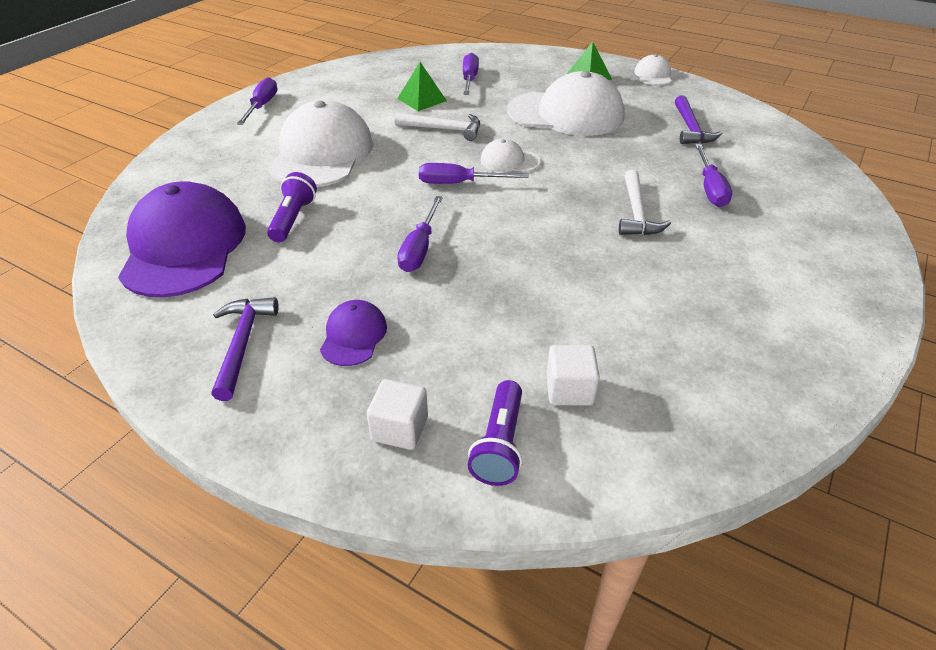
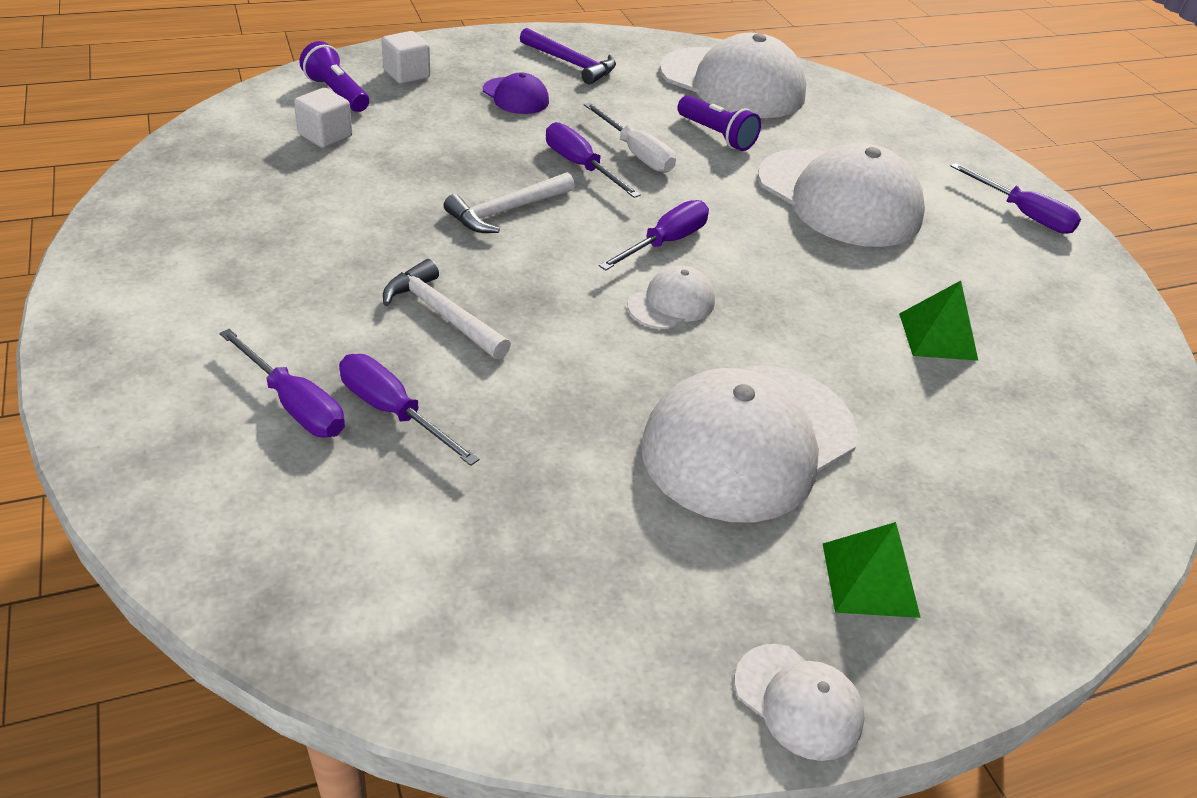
camera: 125 degrees right, 0 degrees up
(184, 247) = (732, 83): purple cap -> white cap
(368, 236) = (636, 153): none -> white screwdriver
(444, 129) = (816, 303): white hammer -> white hammer (506, 211)
(469, 79) = (983, 425): purple screwdriver -> purple screwdriver (295, 404)
(690, 128) = (543, 543): purple hammer -> none

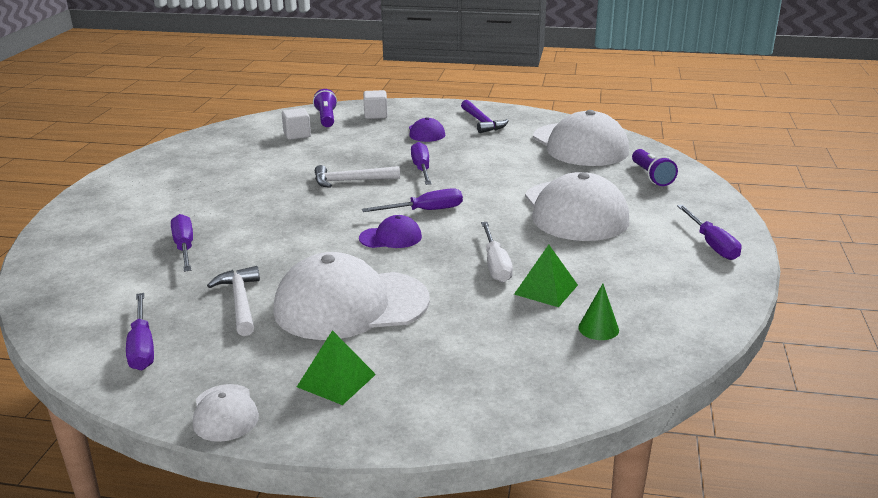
camera: 35 degrees right, 15 degrees down
(295, 404) = (145, 234): purple screwdriver -> purple screwdriver (142, 347)
(442, 314) = (259, 216): white hammer -> white hammer (240, 302)
(636, 153) = (465, 168): white screwdriver -> white screwdriver (495, 265)
(671, 303) = (391, 237): white cap -> purple cap
(716, 135) = (531, 168): purple flashlight -> purple flashlight (651, 176)
(1049, 379) = (598, 328): none -> green cone

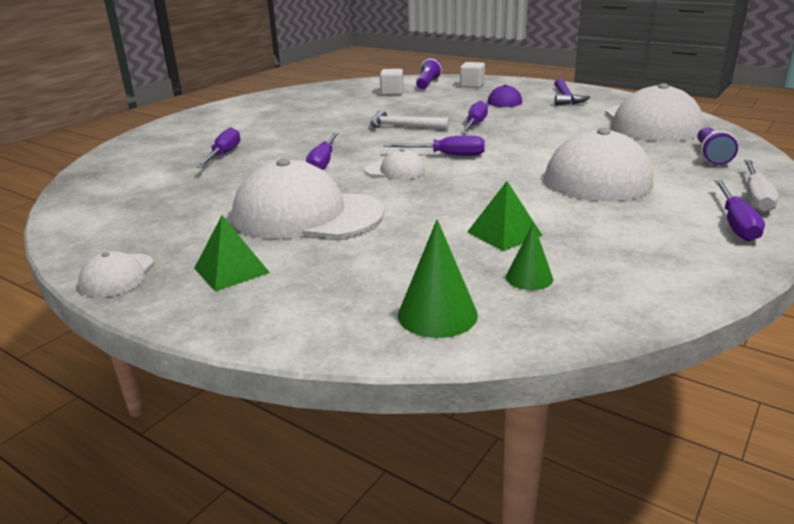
camera: 25 degrees right, 0 degrees up
(142, 347) = (116, 215): purple screwdriver -> purple screwdriver (323, 162)
(240, 302) = (222, 197): white hammer -> none
(391, 237) = (395, 170): purple cap -> white cap
(495, 265) = (472, 205): white screwdriver -> white screwdriver (755, 198)
(555, 379) = (437, 314): none -> green cone

